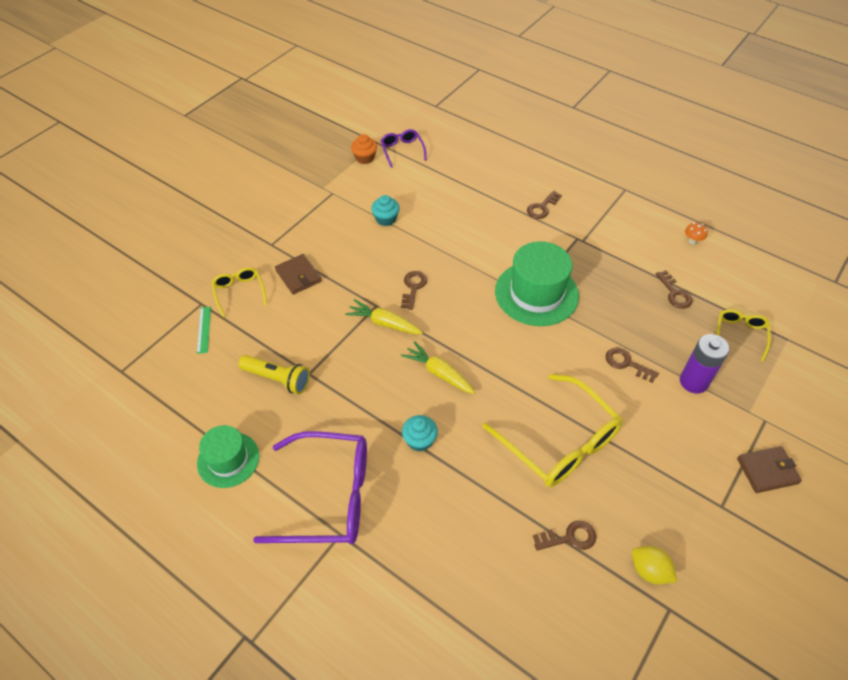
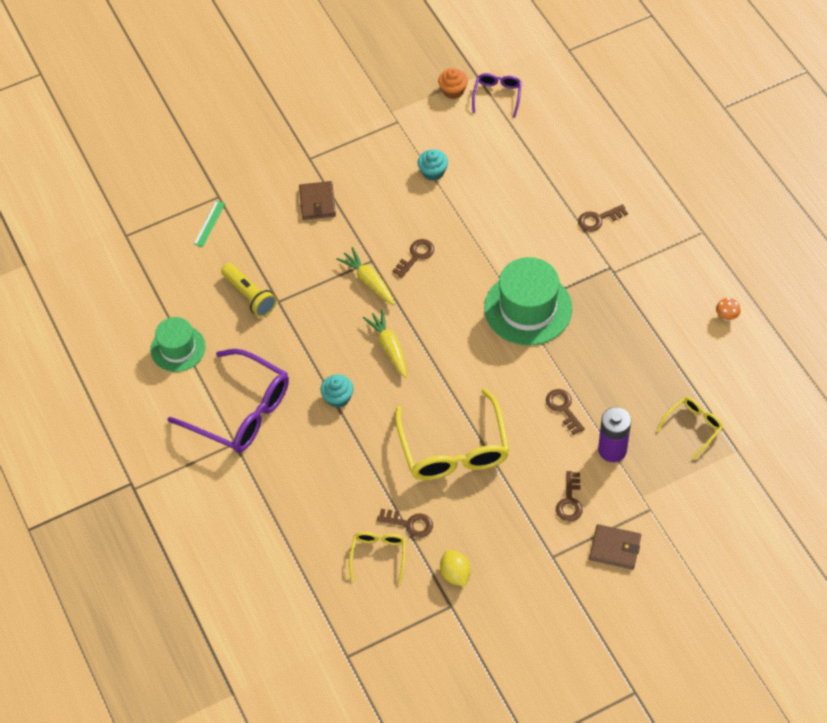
camera: 30 degrees right, 5 degrees up
(239, 292) = (256, 198): yellow glasses -> yellow glasses (378, 555)
(674, 293) = (663, 362): brown key -> brown key (569, 501)

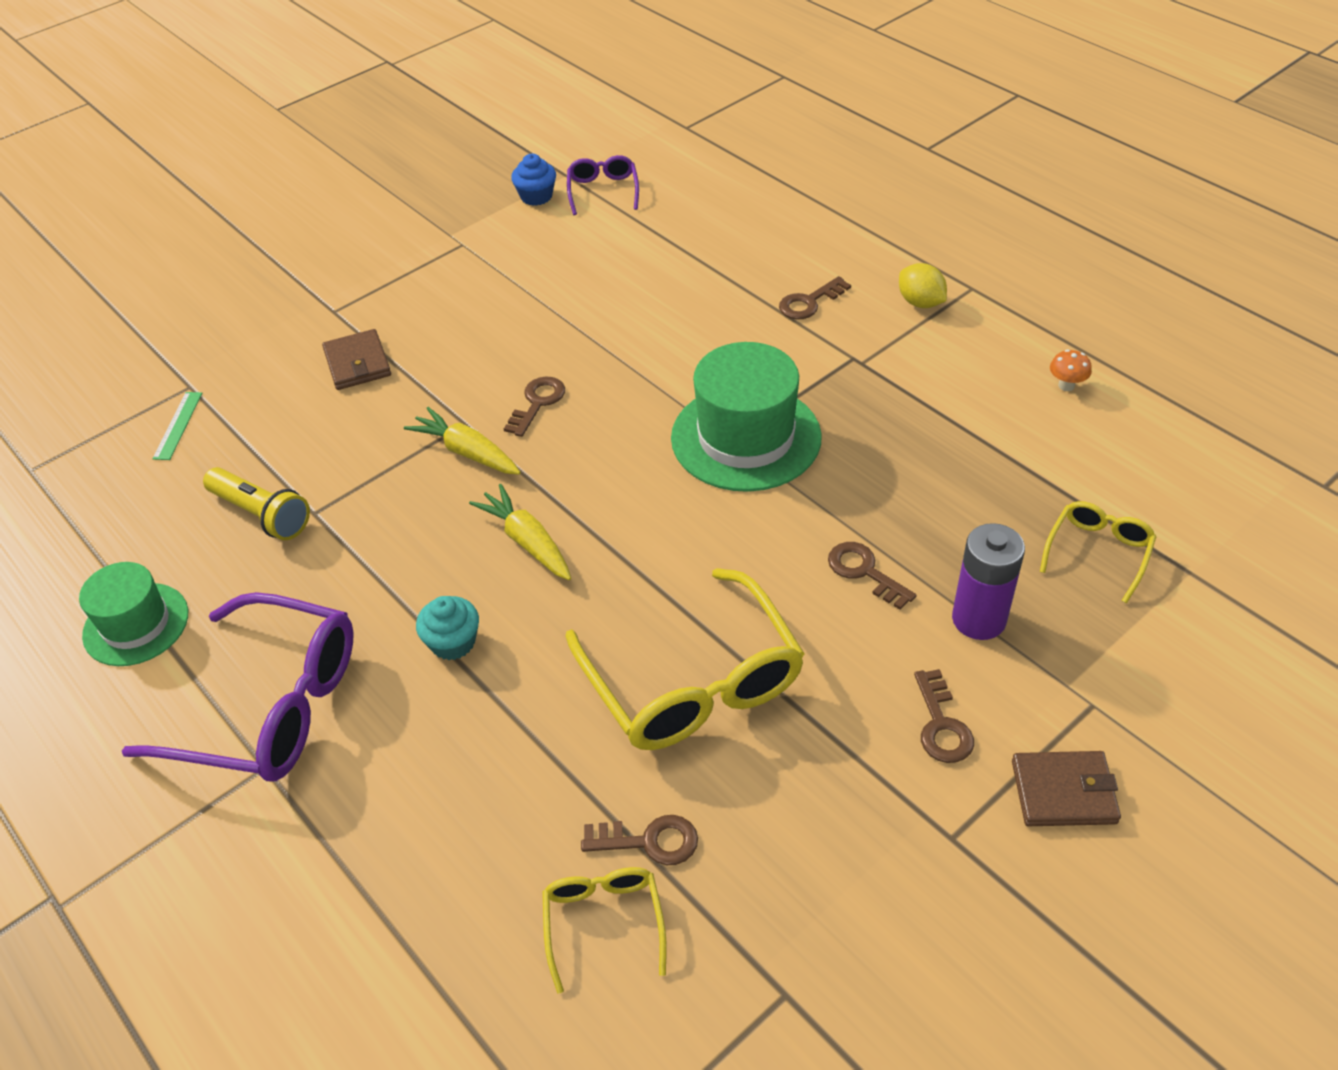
camera: 15 degrees left, 10 degrees down
(433, 172) = (534, 292): turquoise cupcake -> none
(453, 91) = (536, 196): orange cupcake -> blue cupcake
(455, 574) = (773, 922): yellow lemon -> yellow lemon (920, 303)

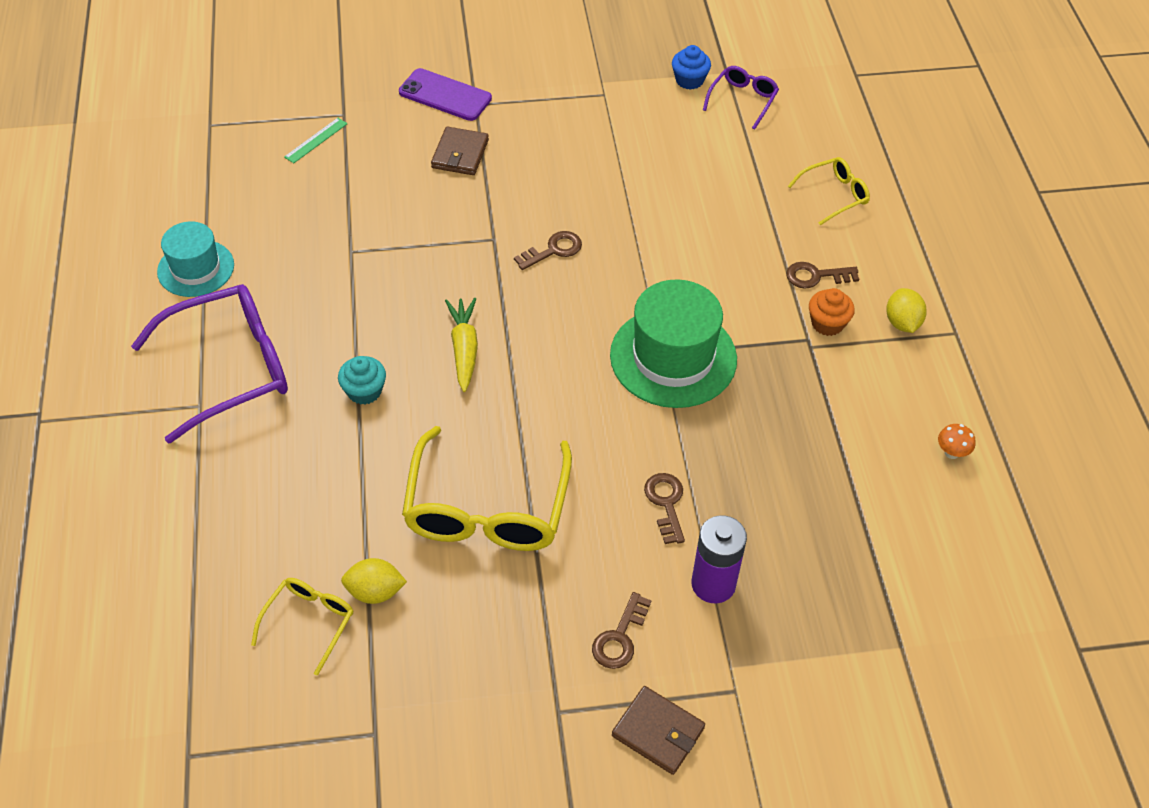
camera: 30 degrees right, 5 degrees up
(136, 624) = (196, 268): green hat -> turquoise hat
(261, 514) = (319, 234): yellow flashlight -> none
(270, 706) = (230, 368): purple glasses -> purple glasses turned 75 degrees counterclockwise
(292, 318) = (445, 95): none -> purple phone
(467, 452) = (478, 261): yellow carrot -> none
(649, 841) = (375, 592): brown key -> yellow lemon
(857, 336) = (827, 323): none -> orange cupcake
(1098, 552) = (846, 590): yellow glasses -> yellow glasses (834, 195)

